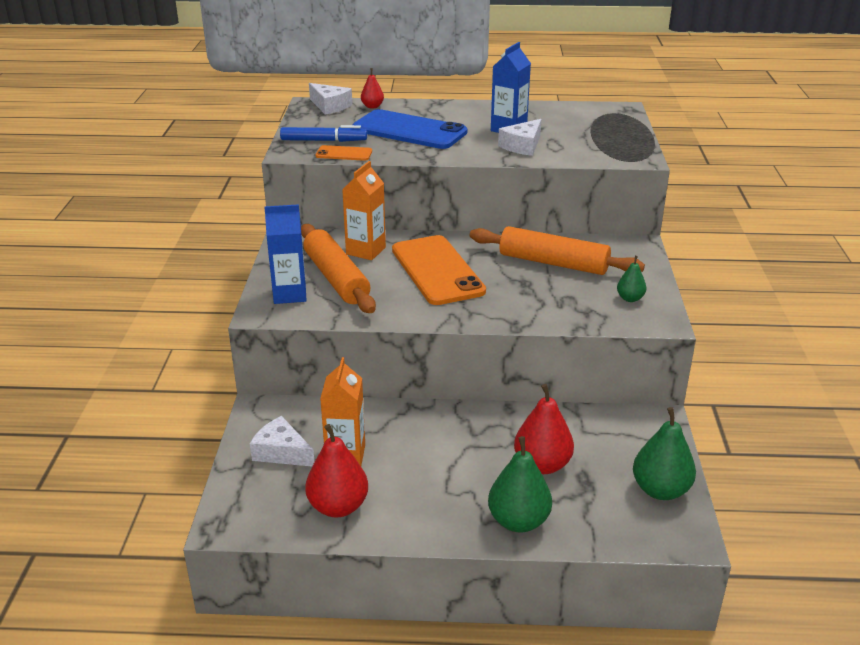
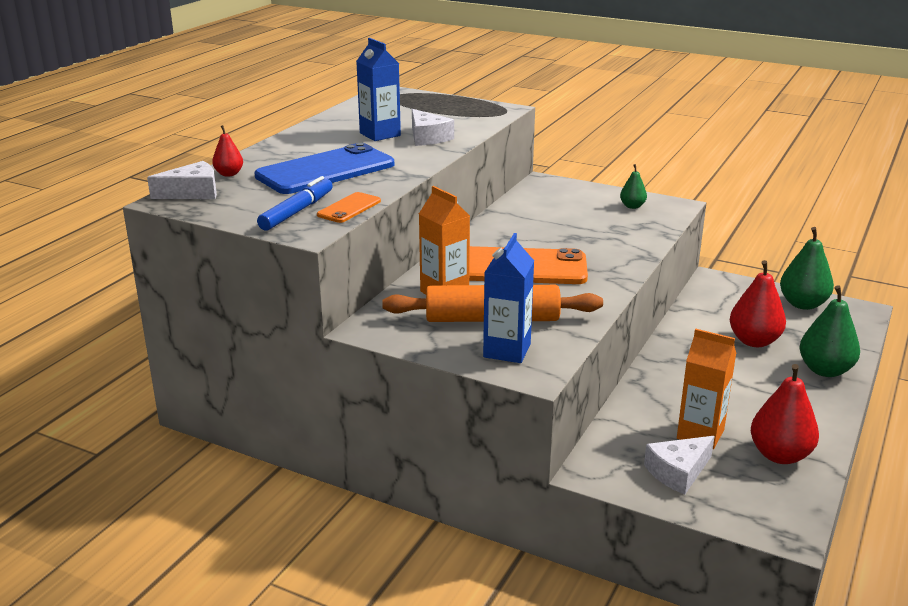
camera: 65 degrees left, 5 degrees down
(553, 263) = (548, 218): orange rolling pin -> none

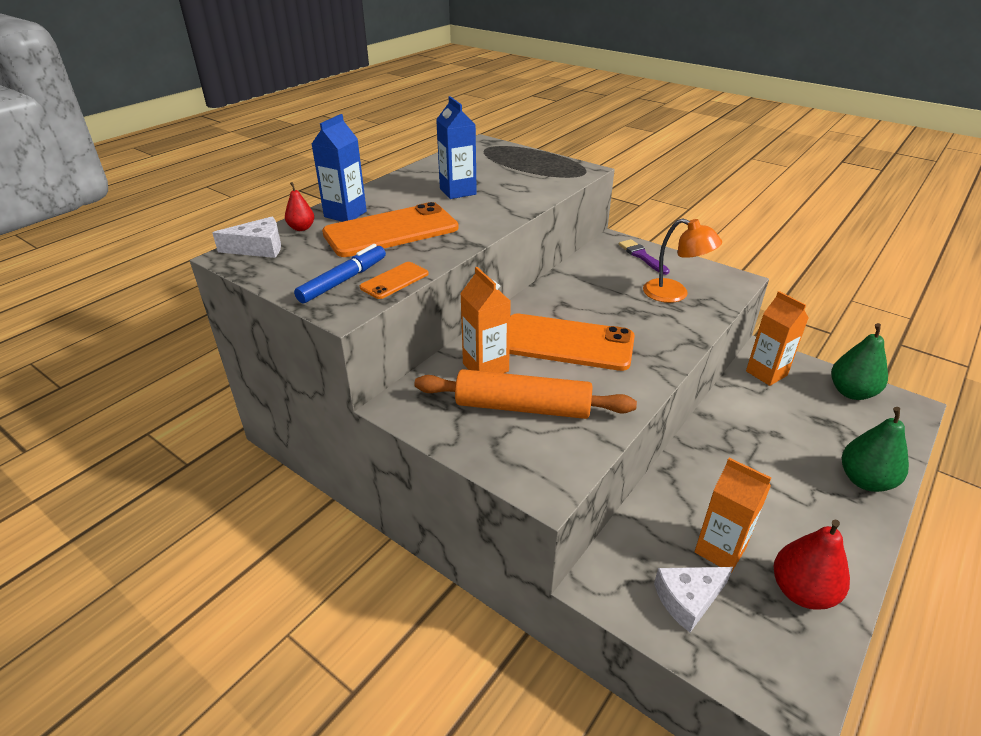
camera: 10 degrees right, 10 degrees up
(325, 170) = (391, 231): blue phone -> orange phone
(427, 137) = (501, 198): white cheese -> none
(507, 351) = (526, 452): blue carton -> blue carton (345, 214)
(575, 192) = (642, 256): none -> purple brush
(616, 221) = (674, 294): none -> orange lamp
(632, 206) = (694, 277): green pear -> none
(718, 296) = (766, 373): none -> orange carton
(754, 341) = (794, 433): red pear -> none

